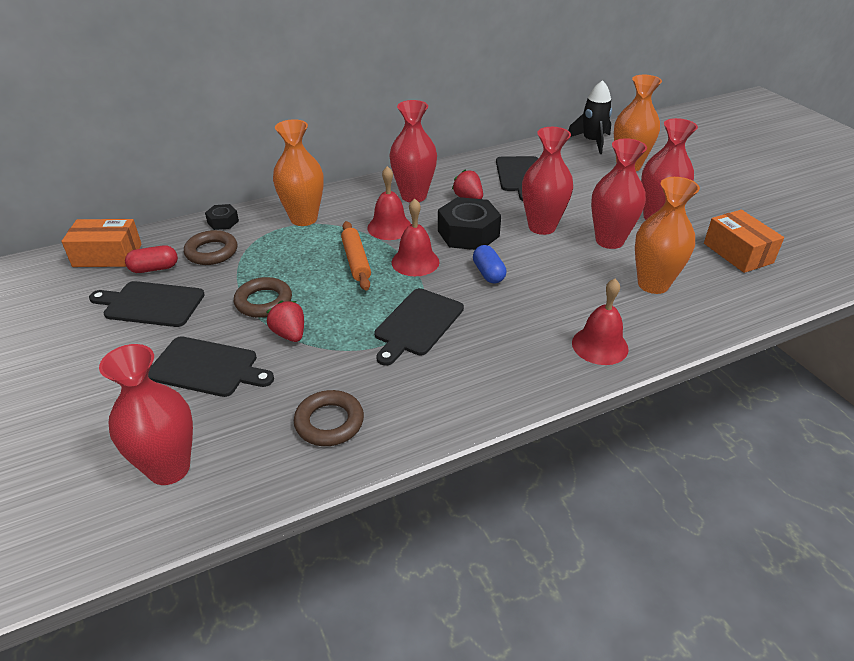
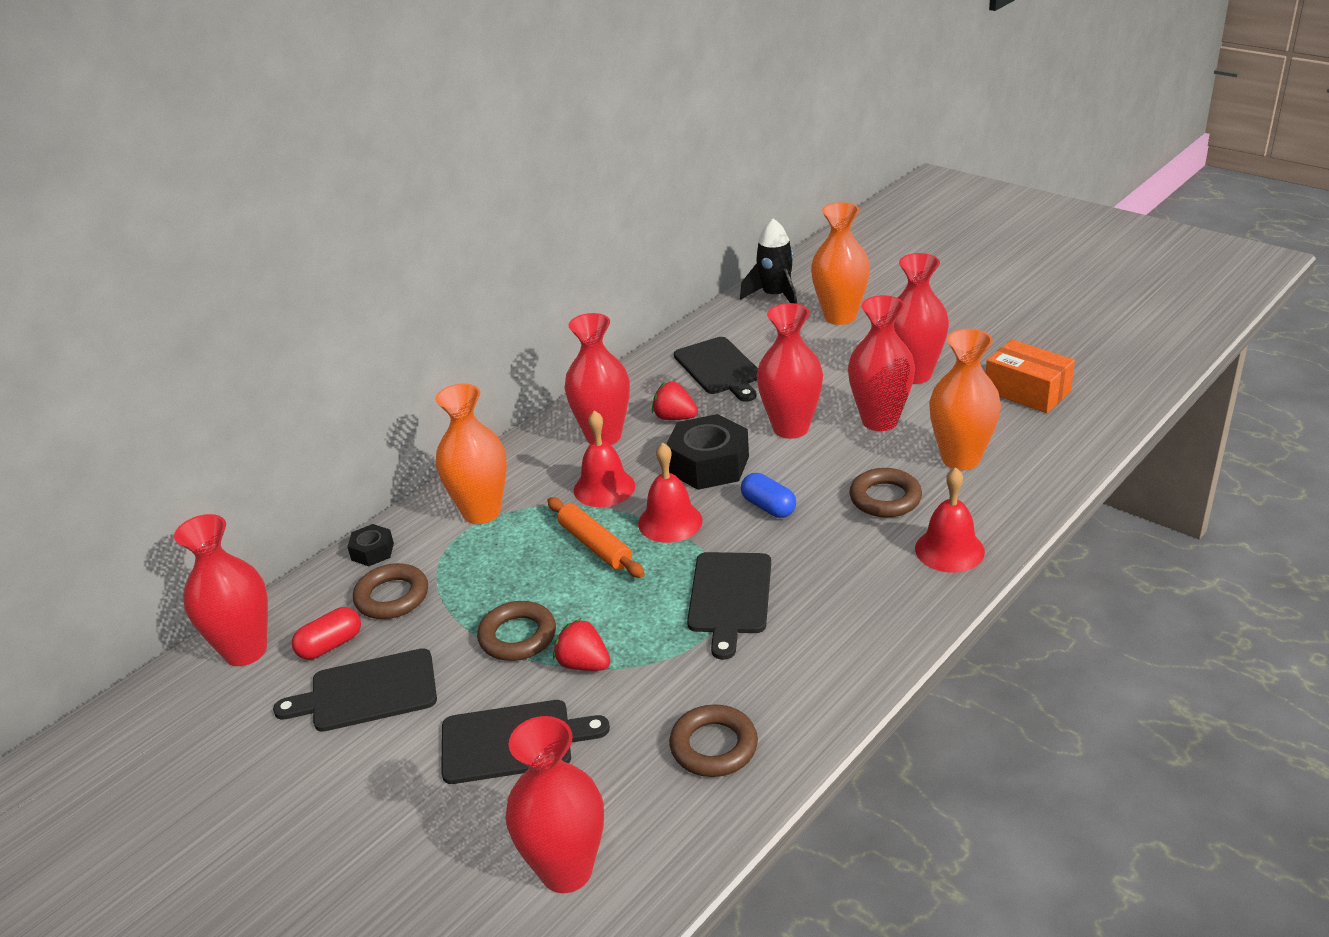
camera: 20 degrees left, 5 degrees down
(107, 255) = (245, 651): orange box -> red vase
(576, 294) = (885, 498): none -> brown ring

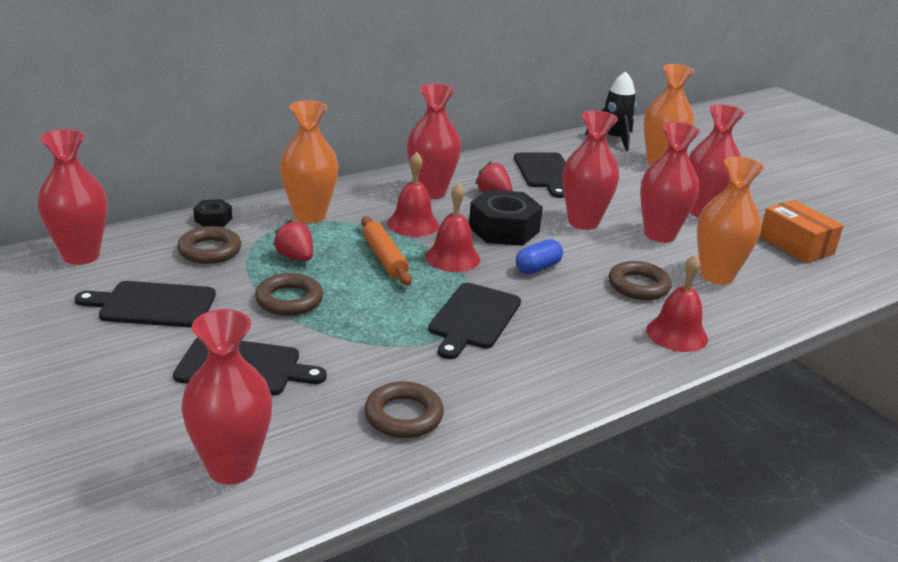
camera: 10 degrees right, 5 degrees down
(330, 645) = (145, 268): red capsule -> none
(584, 664) = (330, 331): red strawberry -> red strawberry (295, 257)
(768, 507) = (538, 268): blue capsule -> blue capsule turned 75 degrees clockwise

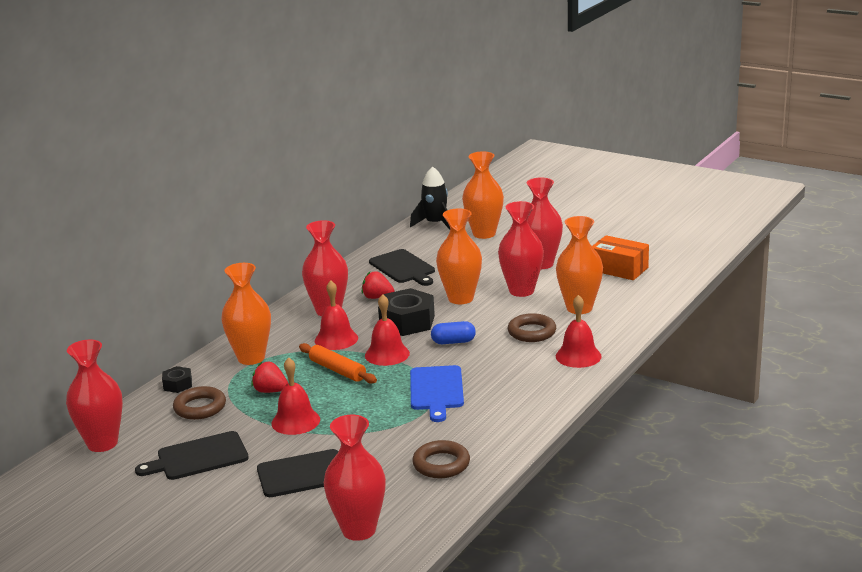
camera: 20 degrees left, 5 degrees down
(289, 300) = (295, 421): brown ring -> red bell
(473, 318) = (436, 390): black cutting board -> blue cutting board
(538, 268) = (453, 342): blue capsule -> blue capsule turned 60 degrees clockwise
(583, 222) = (460, 298): red vase -> orange vase

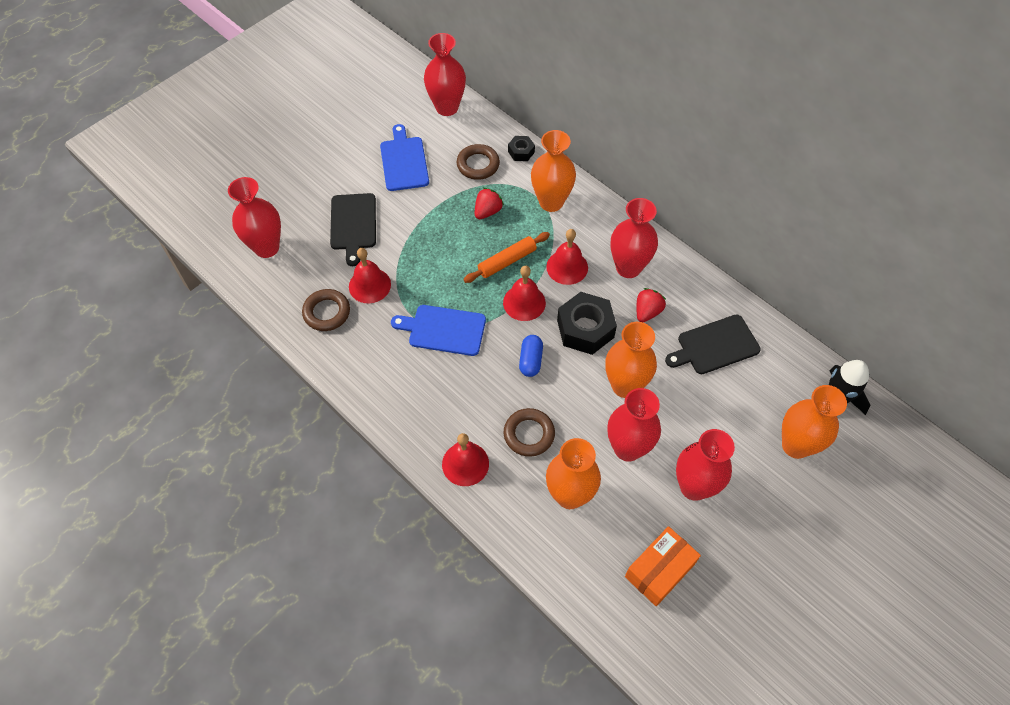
camera: 100 degrees right, 35 degrees up
(198, 457) = (403, 161): black cutting board -> blue cutting board
(295, 421) = (432, 224): red bell -> red bell (369, 285)

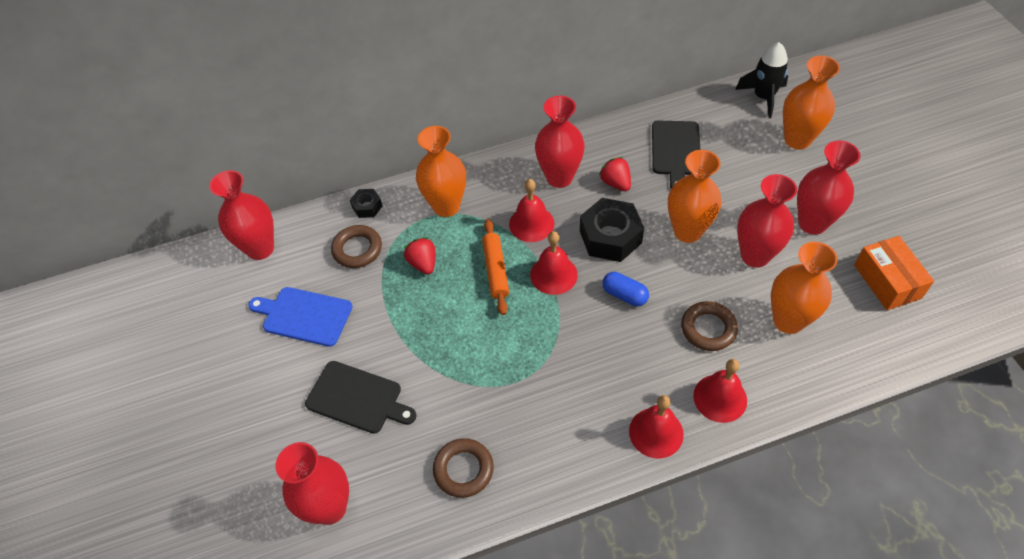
camera: 60 degrees left, 5 degrees down
(369, 285) = (451, 410): red bell -> red bell (656, 432)
(443, 330) = (549, 358): blue cutting board -> none

